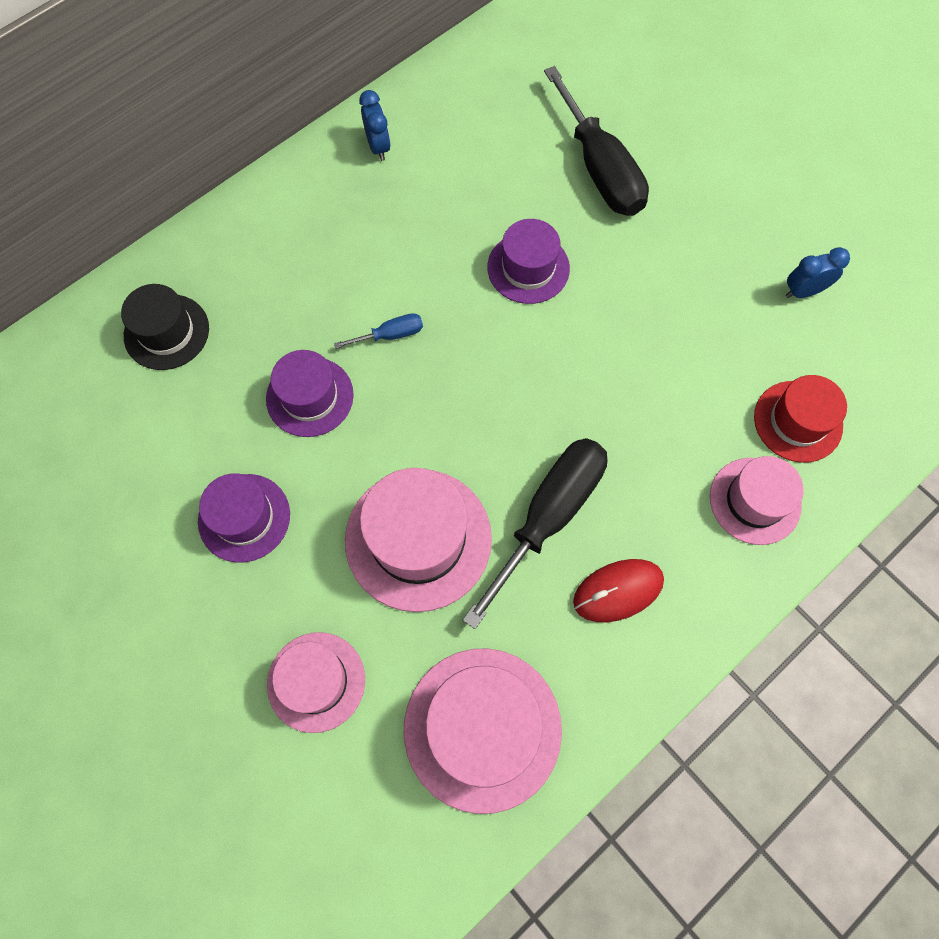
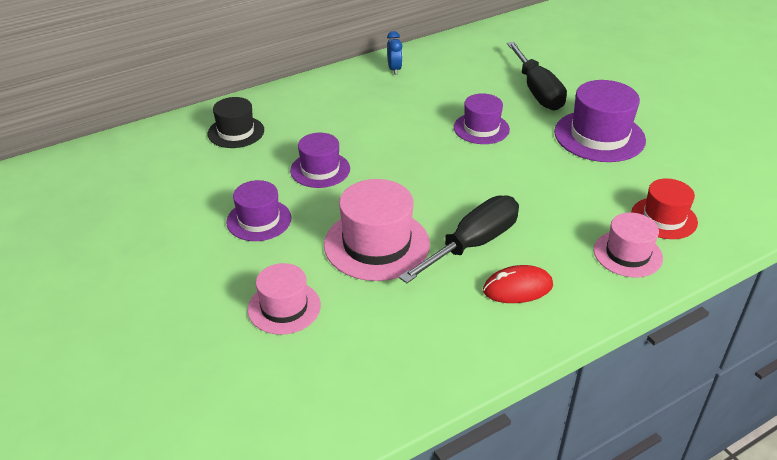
camera: 10 degrees right, 30 degrees down
(390, 335) = (382, 148): blue screwdriver -> none
(482, 728) = (400, 349): pink hat -> none
(698, 259) = (599, 136): none -> purple hat
(803, 291) = (673, 157): blue clock -> none

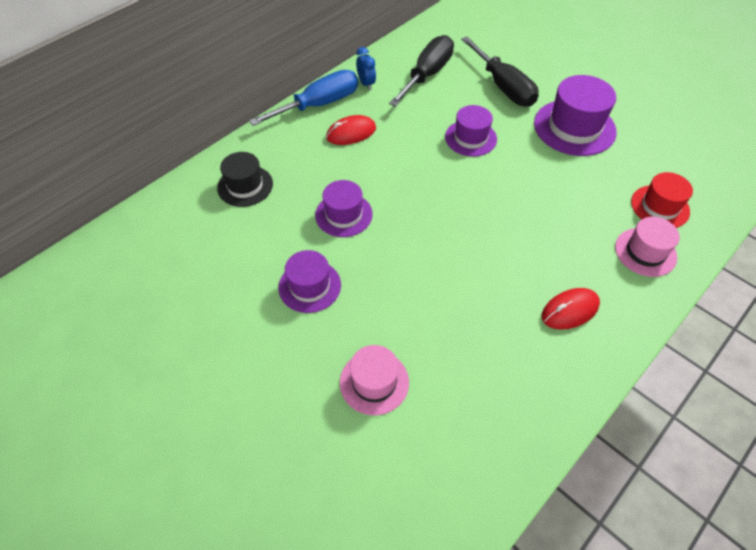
camera: 15 degrees left, 15 degrees up
(339, 80) = (319, 105): none -> blue screwdriver
(359, 106) = (351, 133): none -> red mouse
(376, 244) = (429, 290): pink hat -> none
(473, 244) = (513, 270): black screwdriver -> black screwdriver (427, 74)

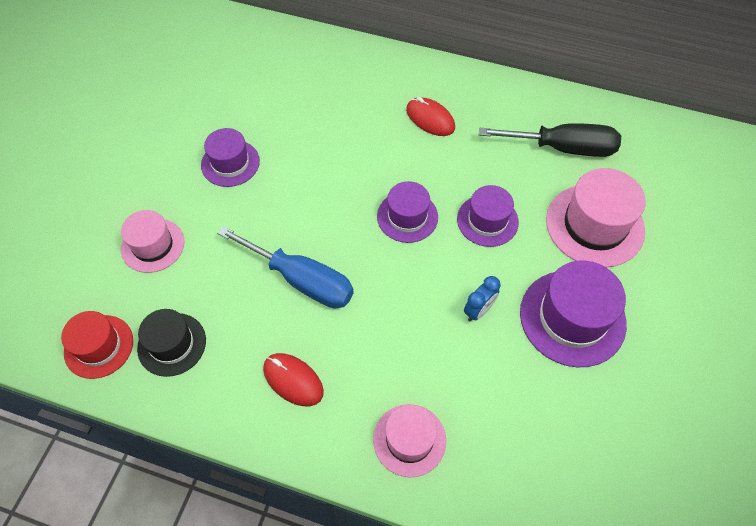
camera: 65 degrees right, 5 degrees up
(245, 186) = (318, 73): black hat -> black hat (172, 344)
(319, 105) = (453, 79): blue screwdriver -> blue screwdriver (301, 280)
(343, 214) = (322, 155): purple hat -> purple hat (407, 216)
(366, 84) = (510, 103): blue clock -> blue clock (478, 310)
(503, 87) = (594, 225): black screwdriver -> pink hat
(660, 207) = (491, 443): red hat -> red hat (99, 346)

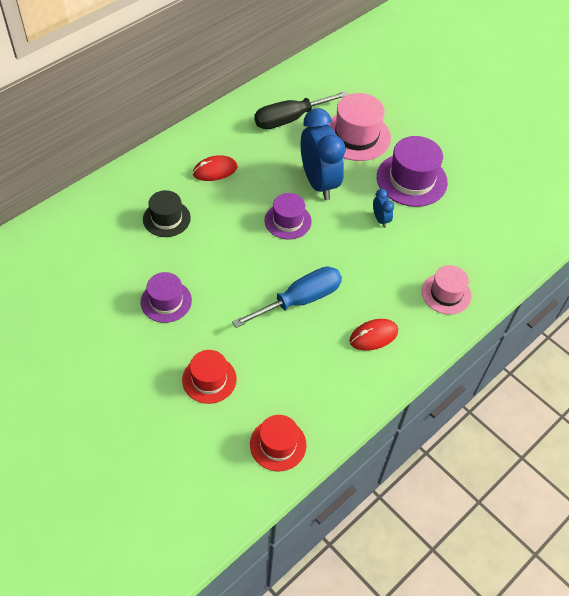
camera: 65 degrees left, 5 degrees down
(153, 245) = (209, 379): pink hat -> red hat
(172, 344) = (304, 396): black hat -> black hat (166, 218)
(487, 220) = (319, 183): purple hat -> blue clock
(563, 148) = (290, 119): black screwdriver -> black screwdriver turned 150 degrees counterclockwise

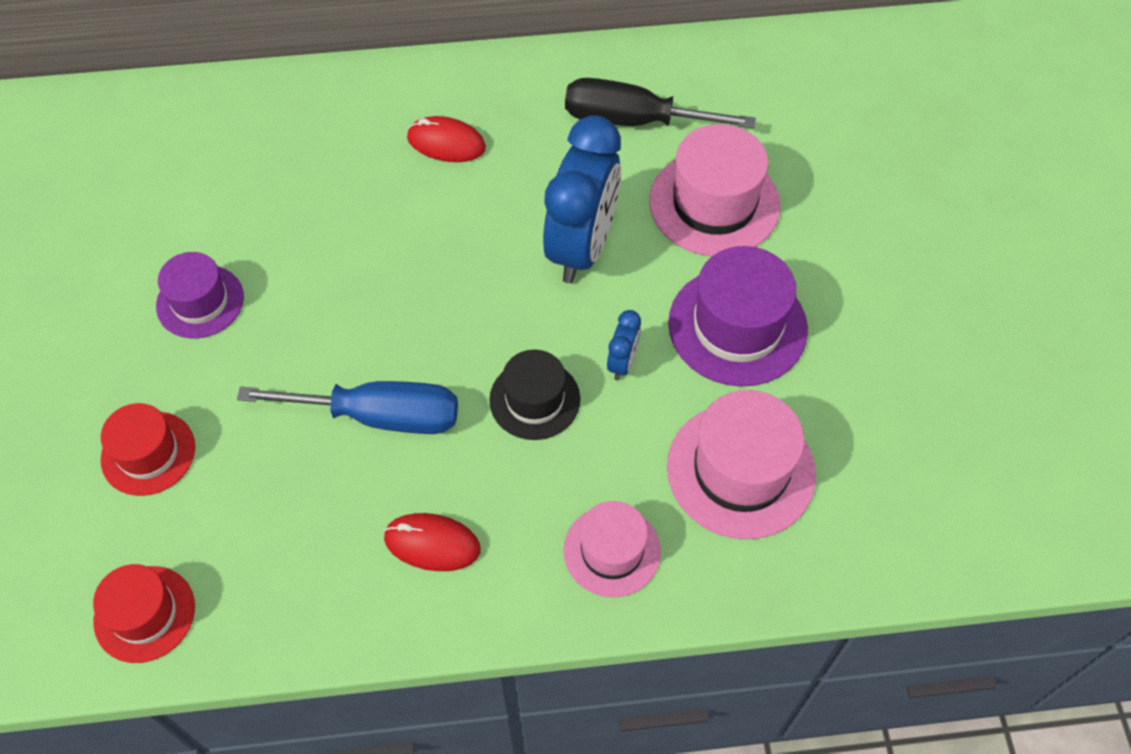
camera: 40 degrees right, 5 degrees up
(166, 218) = (313, 179): black hat -> black hat (534, 399)
(288, 221) = (478, 281): purple hat -> none
(465, 234) = (741, 470): none -> pink hat

